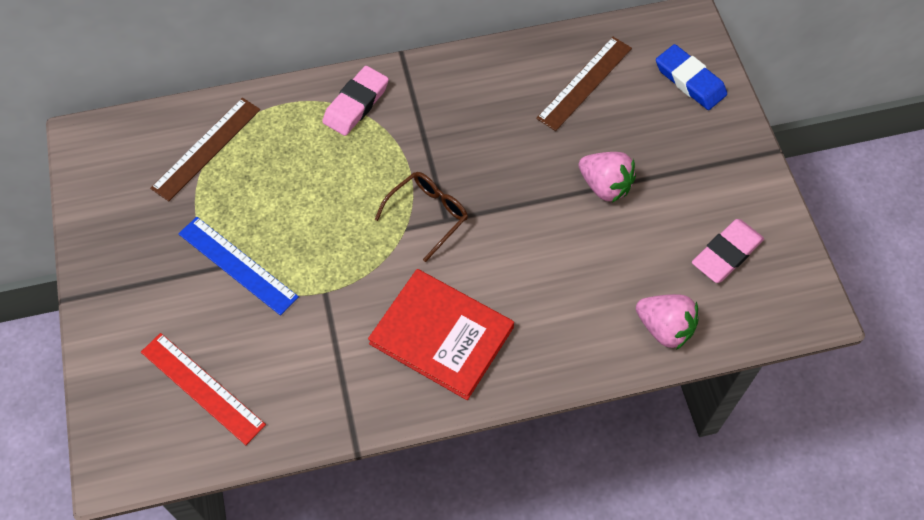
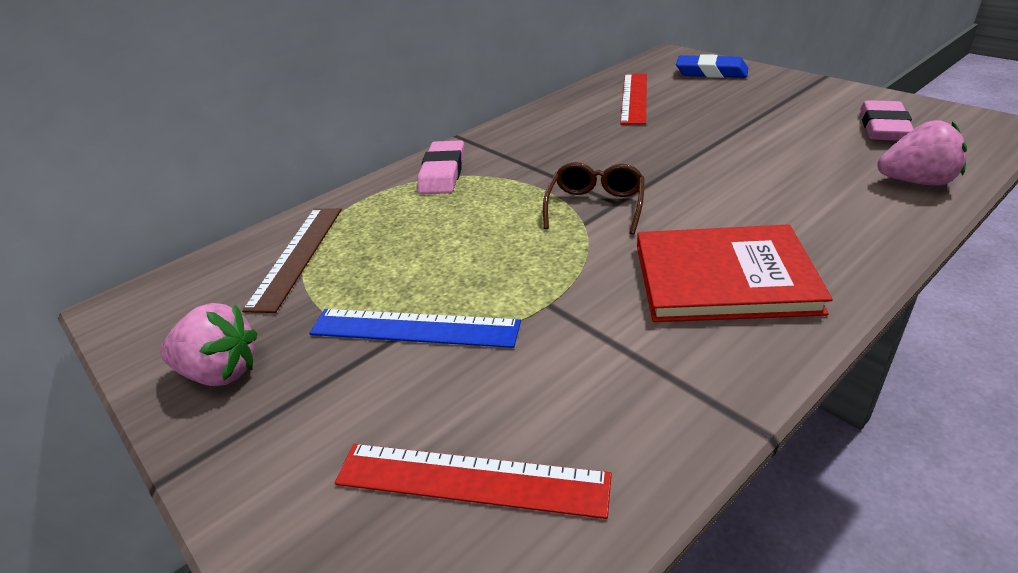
camera: 25 degrees left, 25 degrees down
(585, 83) = (634, 98): brown ruler -> red ruler
(605, 186) = (729, 133): pink strawberry -> pink strawberry (221, 372)

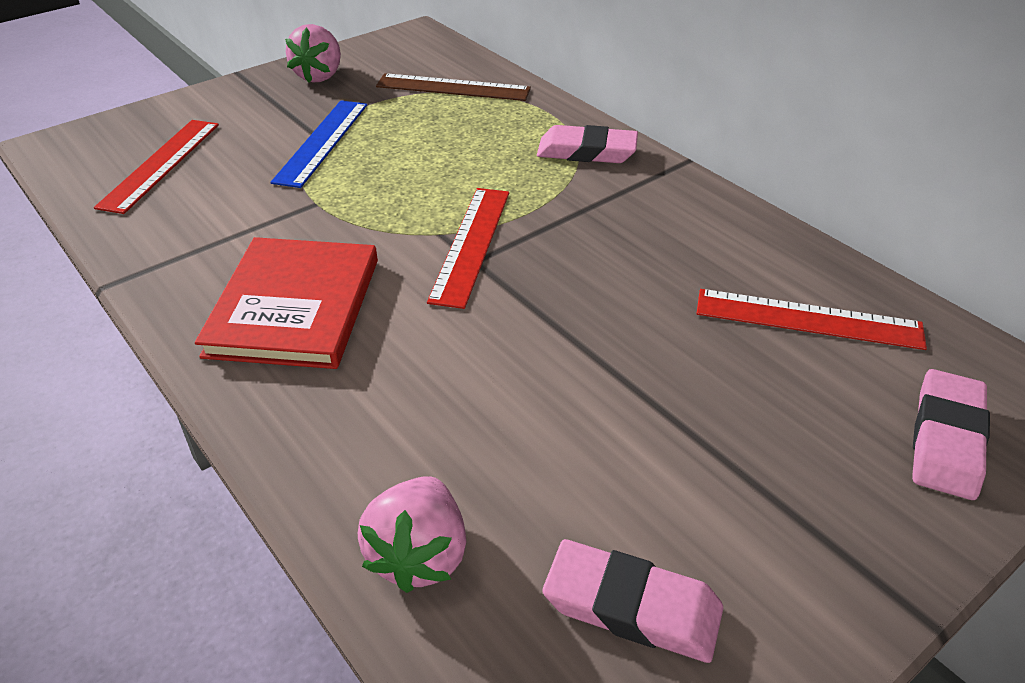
camera: 90 degrees right, 5 degrees up
(595, 206) = (471, 244): brown glasses -> red ruler
(711, 72) = (946, 439): blue eraser -> pink eraser

